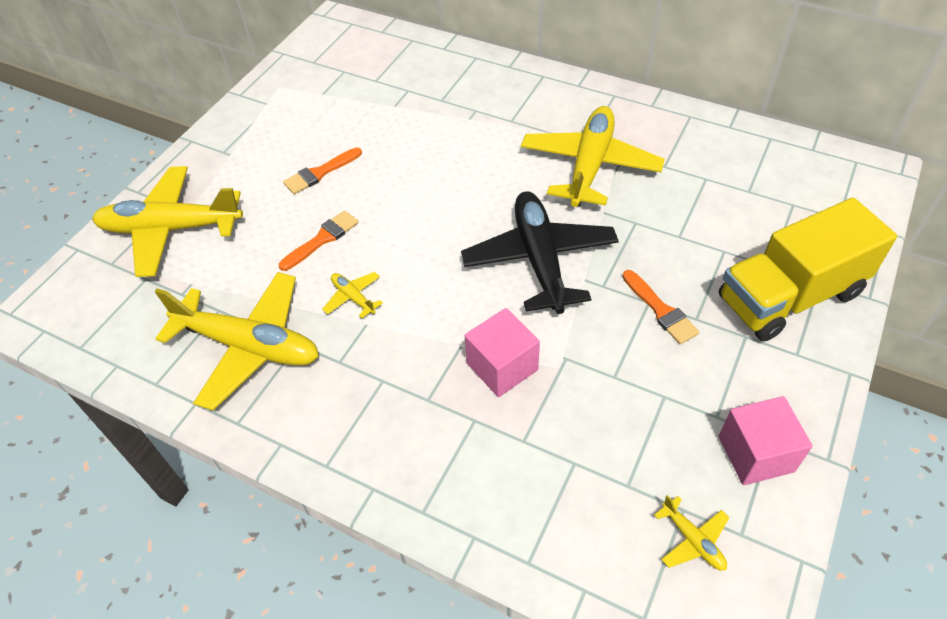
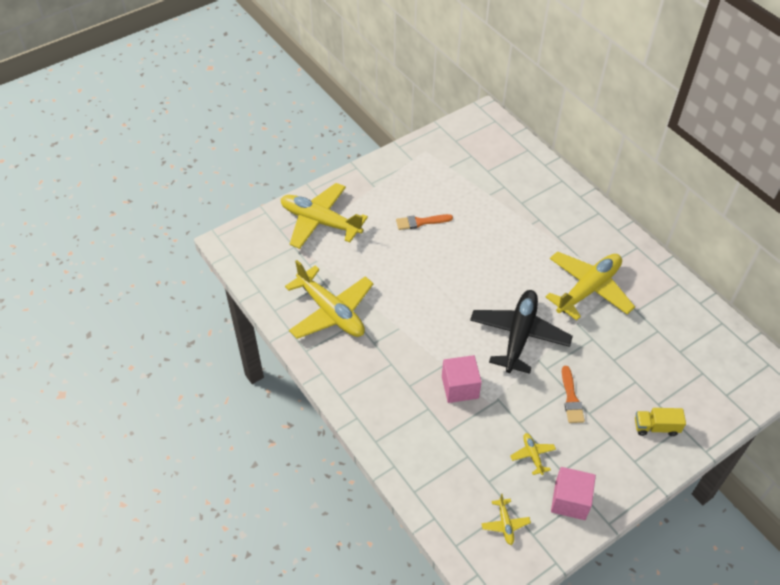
camera: 25 degrees right, 0 degrees up
(322, 239) = (400, 266): orange brush -> none
(353, 297) = (400, 309): yellow plane -> yellow plane (532, 455)
(790, 296) = (656, 427): yellow truck -> yellow truck, size x0.45

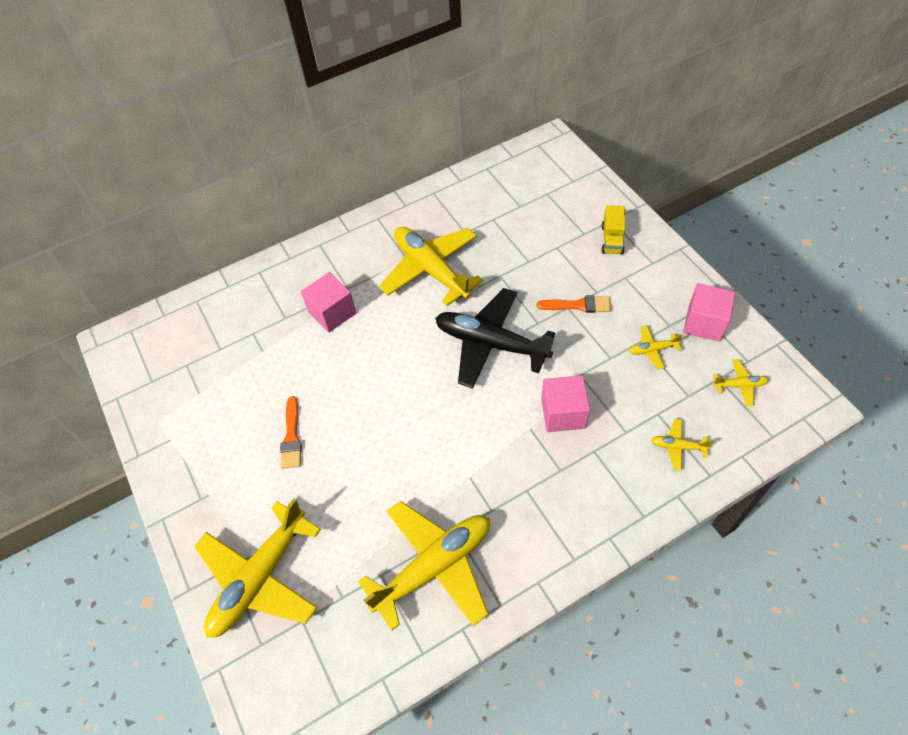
camera: 80 degrees left, 5 degrees up
(438, 469) = (677, 446): none -> yellow plane
(531, 230) = (332, 313): none -> pink cube

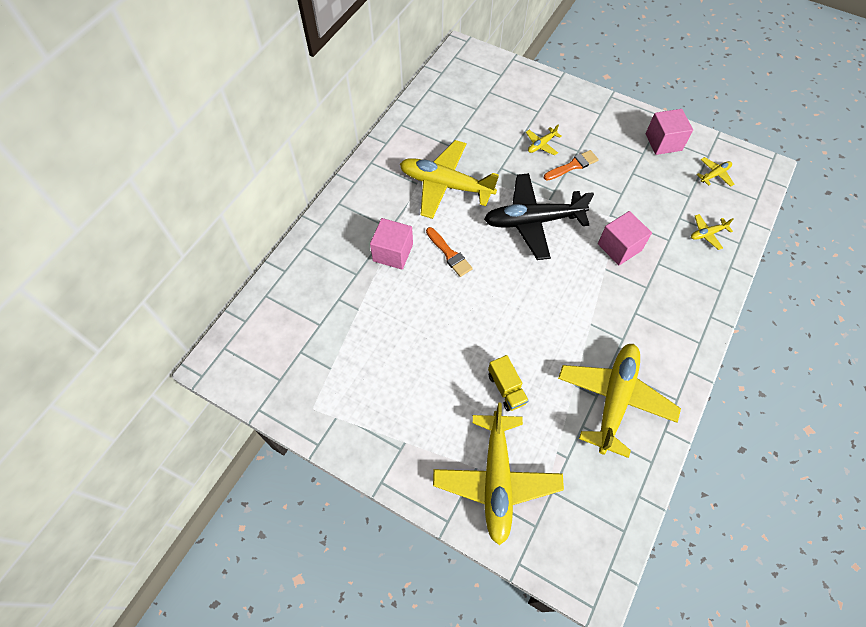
camera: 35 degrees left, 5 degrees up
(292, 437) = (436, 363): orange brush -> orange brush (449, 254)
(612, 239) = (561, 108): yellow truck -> yellow truck (506, 388)
(652, 350) = (644, 175): yellow plane -> yellow plane (541, 145)

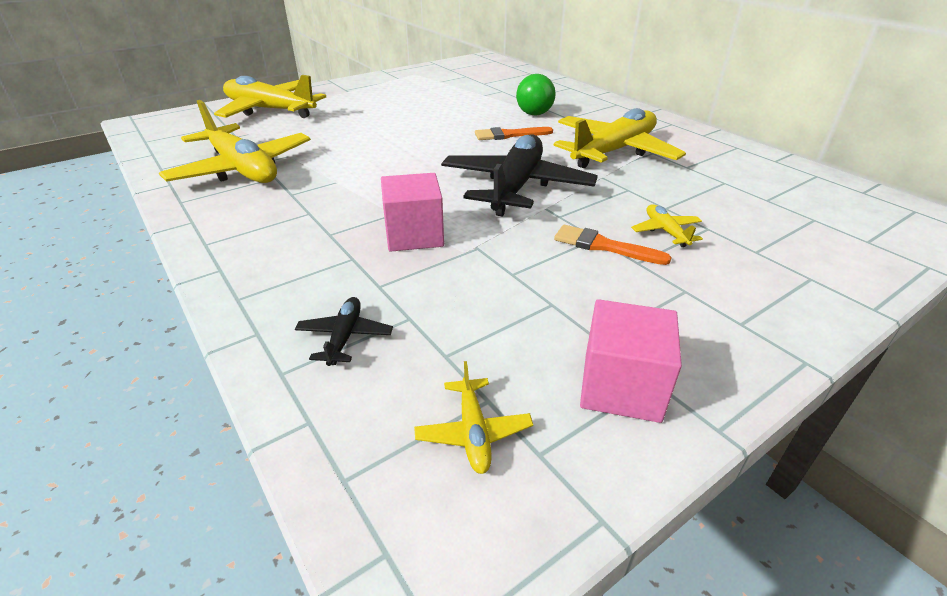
camera: 115 degrees right, 25 degrees down
(393, 252) = (534, 114): pink cube -> green ball
(506, 388) = (333, 128): yellow truck -> none
(573, 166) = (603, 246): orange brush -> orange brush turned 120 degrees clockwise
(707, 234) = (345, 337): yellow plane -> black plane

